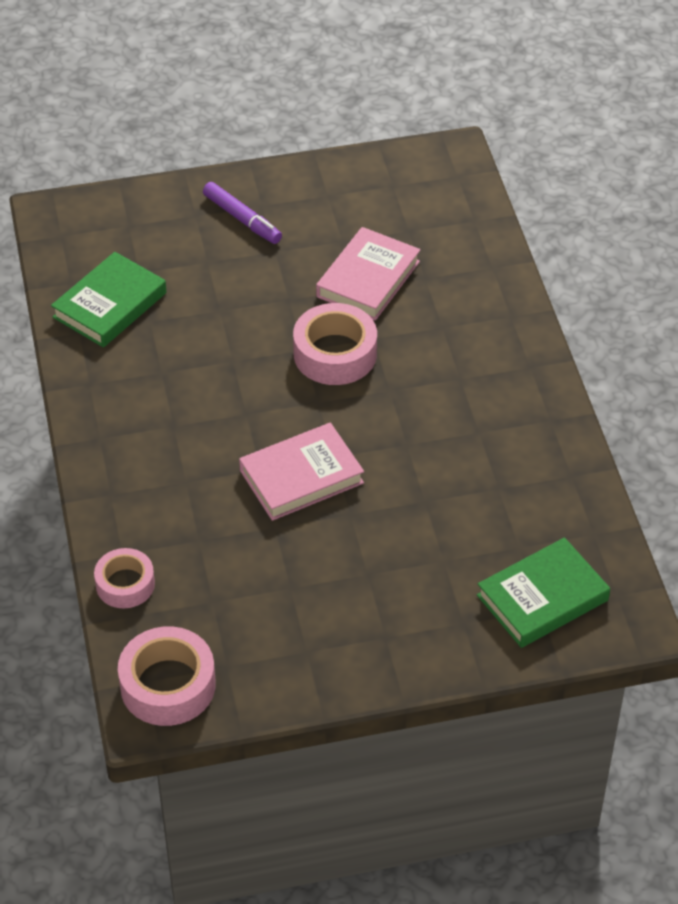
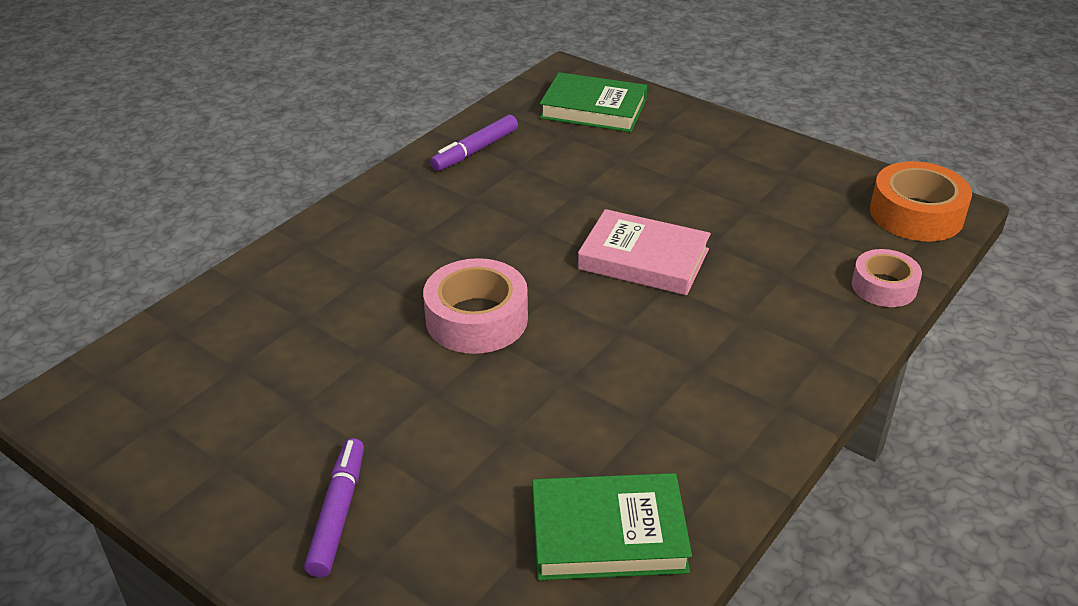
camera: 130 degrees left, 10 degrees down
(168, 685) = (916, 214): pink tape -> orange tape
(368, 279) = (344, 354): pink book -> none
(550, 475) = (475, 150): none -> purple marker

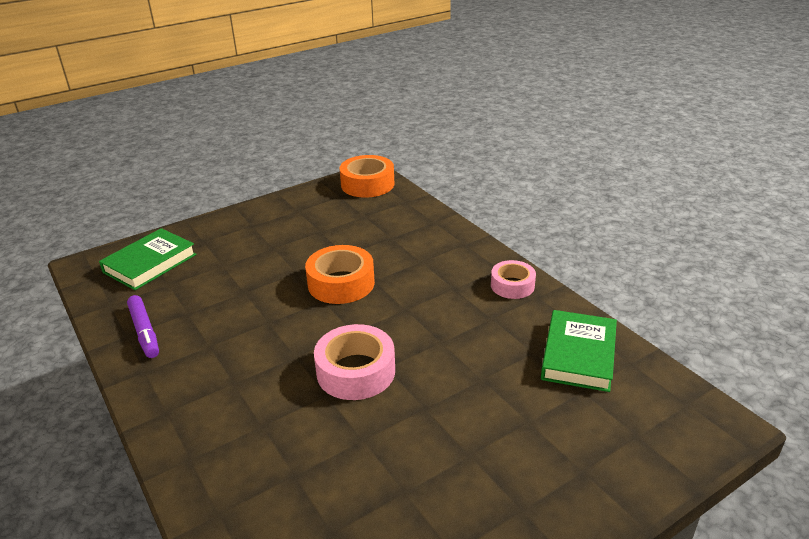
camera: 70 degrees left, 5 degrees down
(338, 513) = (530, 483): purple marker -> none
(643, 259) = (341, 283): pink book -> orange tape
(884, 286) = (420, 211): pink tape -> pink tape (512, 285)

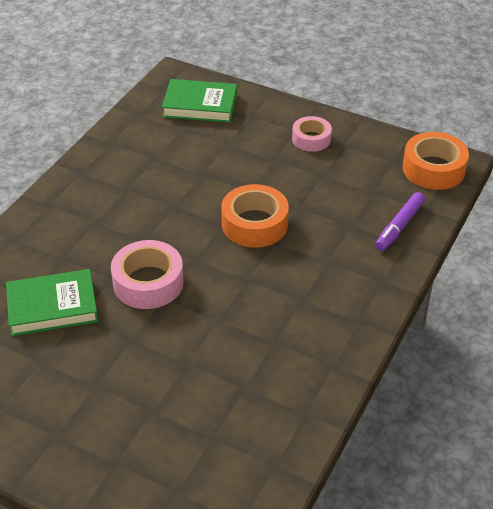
camera: 60 degrees right, 10 degrees up
(145, 331) = (120, 149): purple marker -> purple marker (399, 226)
(512, 285) = (338, 340): pink tape -> pink tape (311, 139)
(578, 355) = (262, 422): green book -> green book (52, 307)

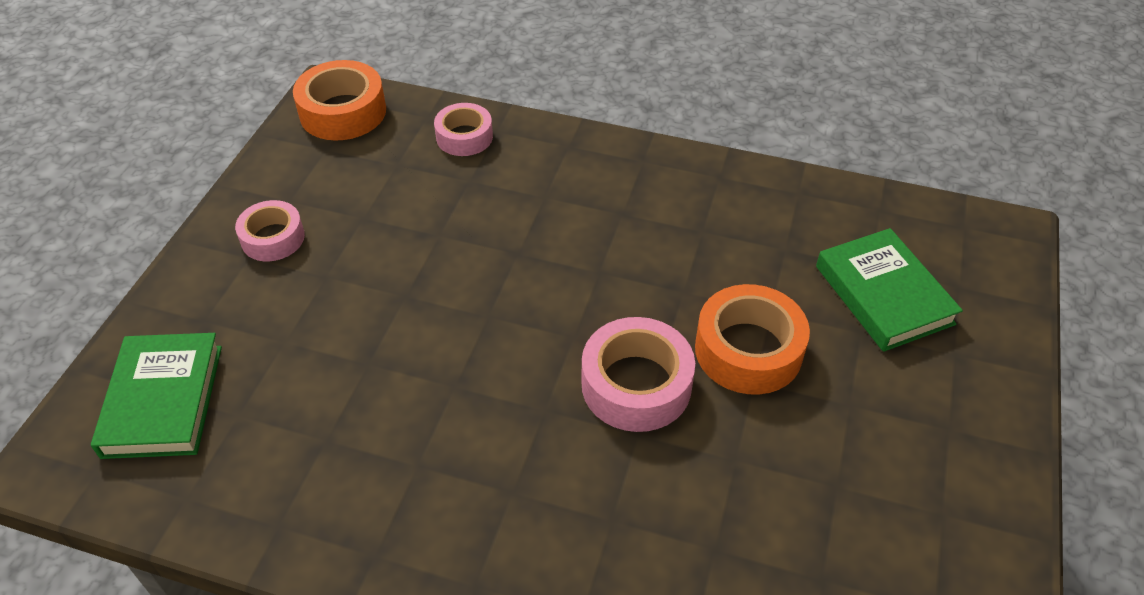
camera: 100 degrees left, 5 degrees up
(52, 307) = (725, 502): green book -> green book (883, 295)
(254, 224) = (483, 279): orange tape -> orange tape (748, 350)
(399, 226) = (464, 137): purple marker -> pink tape

